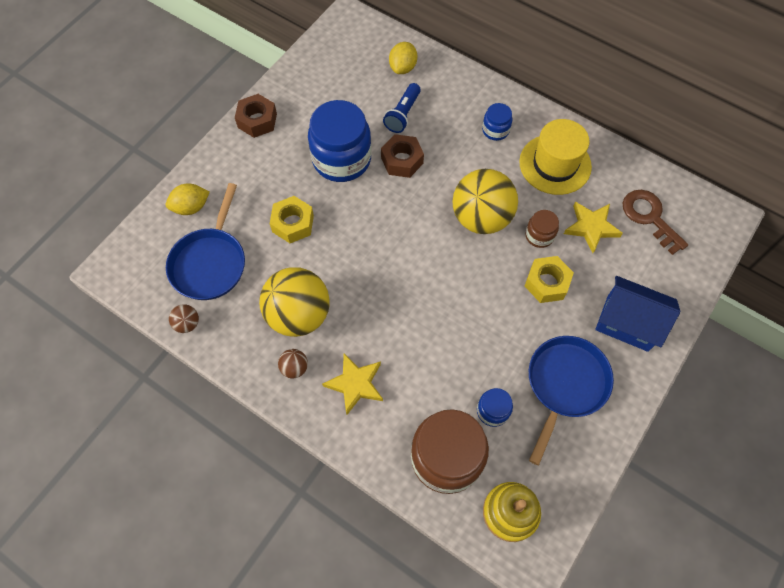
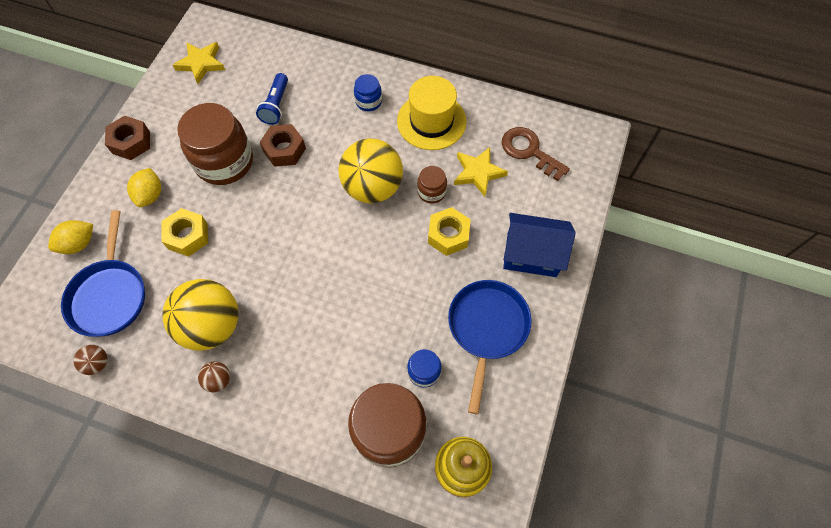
camera: 15 degrees left, 0 degrees up
(341, 159) = (224, 162): blue jar -> brown jar
(355, 384) = (283, 380): yellow star -> yellow star (201, 63)
(403, 67) = (267, 61): yellow lemon -> yellow lemon (150, 195)

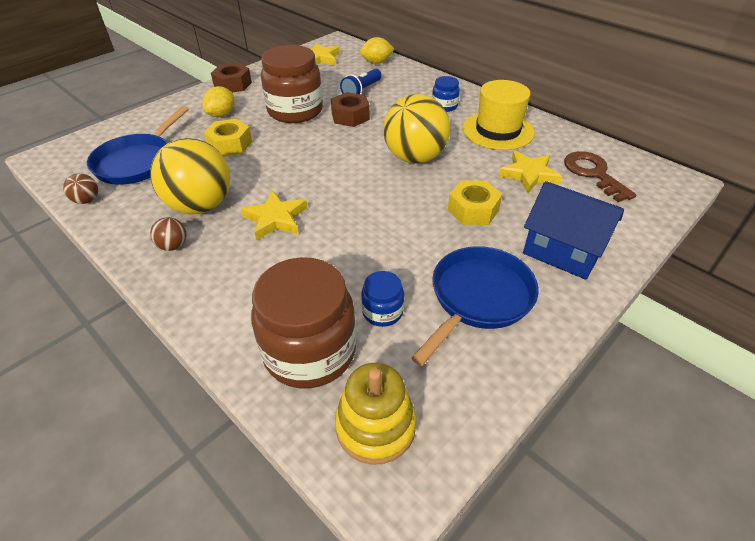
camera: 25 degrees right, 20 degrees down
(79, 244) = (144, 126): yellow lemon -> yellow lemon (376, 62)
(288, 313) = (275, 219): none -> yellow star
(431, 192) = (472, 175): brown jar -> none

